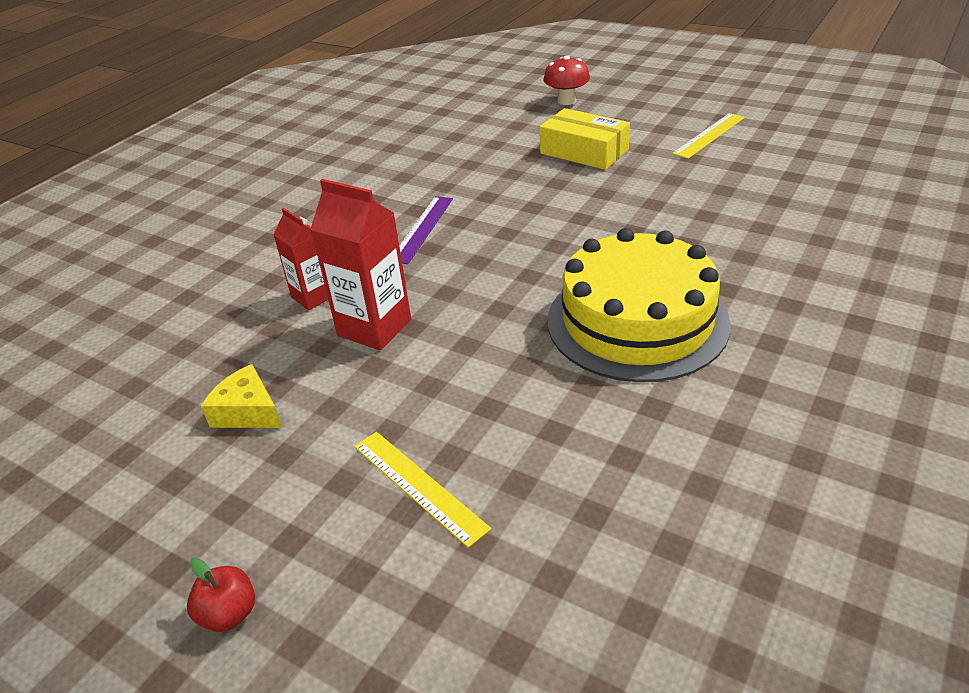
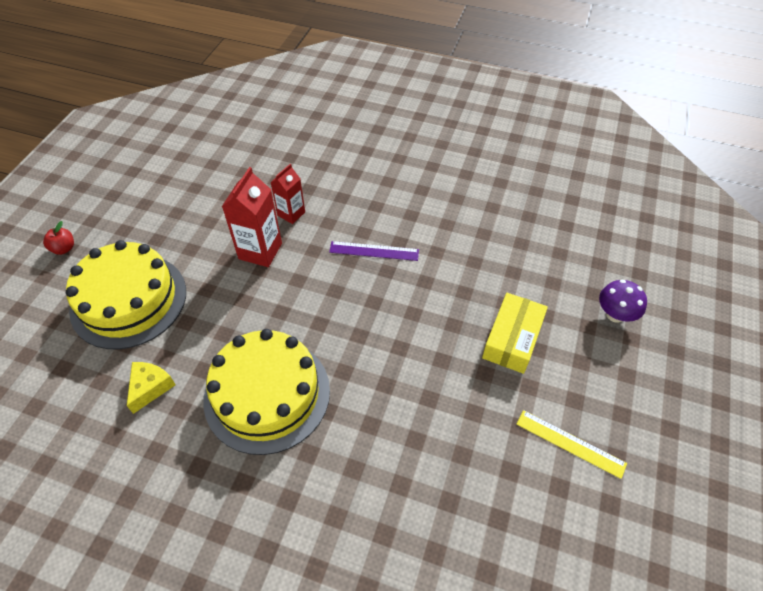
camera: 75 degrees right, 15 degrees up
(248, 411) = (190, 215): yellow cheese -> yellow cheese (150, 387)
(418, 486) = (129, 300): yellow ruler -> yellow cake
(566, 101) = (615, 314): red mushroom -> purple mushroom

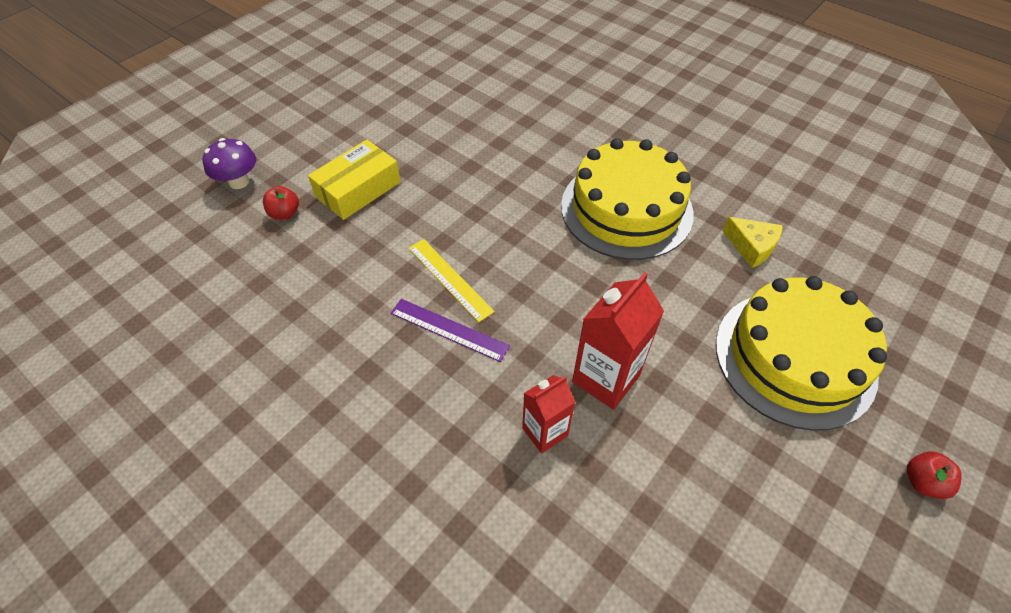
camera: 160 degrees left, 0 degrees up
(150, 387) = (751, 247): yellow cheese -> yellow cheese turned 90 degrees counterclockwise
(551, 298) = (285, 213): none -> red apple
(570, 443) = (374, 110): yellow ruler -> yellow ruler (449, 279)

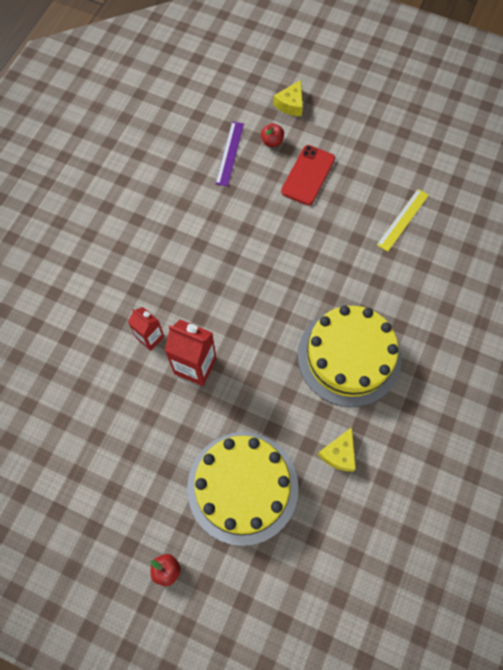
camera: 75 degrees right, 15 degrees up
(239, 182) = (291, 104): purple mushroom -> yellow cheese
(358, 189) = (308, 175): yellow box -> red phone
(449, 279) = (247, 255): yellow ruler -> yellow ruler (402, 219)
(449, 329) = (207, 266): purple ruler -> purple ruler (229, 153)

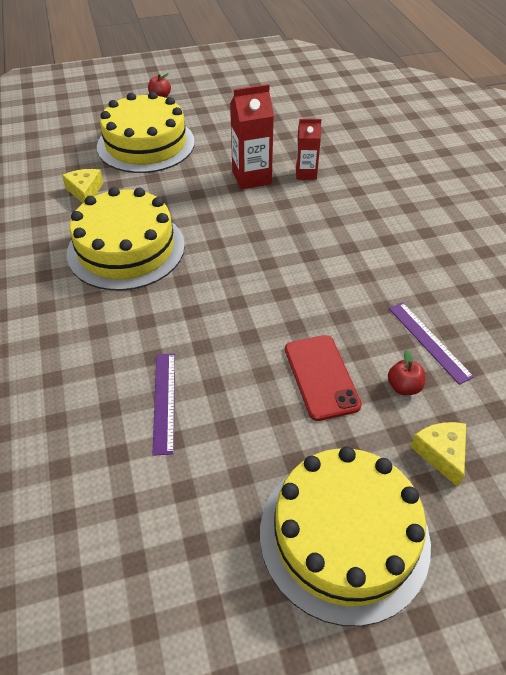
camera: 140 degrees right, 20 degrees down
(368, 106) = (344, 535): none -> yellow cake
(402, 219) = (164, 401): yellow ruler -> purple ruler

